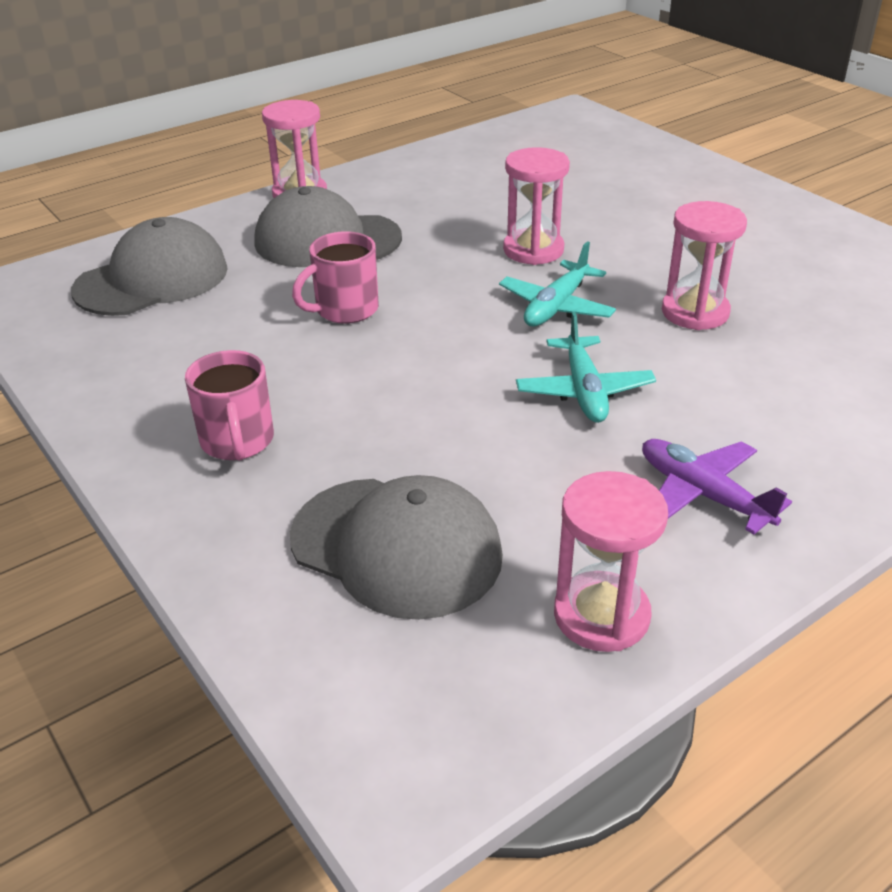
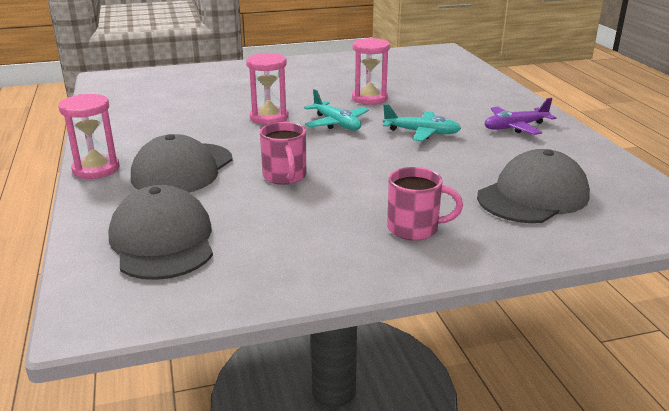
camera: 70 degrees left, 10 degrees down
(601, 615) = (591, 161): pink hourglass -> none

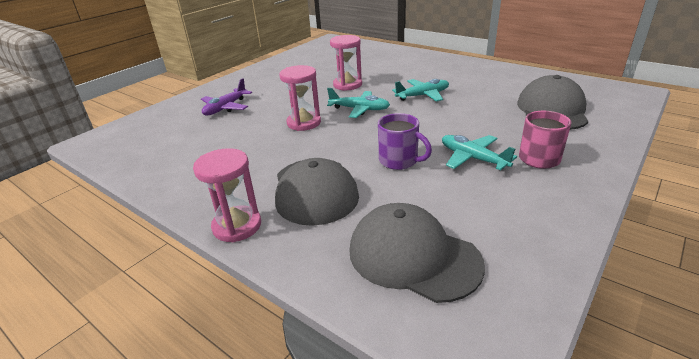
camera: 35 degrees left, 5 degrees up
(285, 176) = (399, 161): pink mug -> purple mug
(351, 201) = (473, 158): none -> turquoise plane
(515, 127) = (464, 73): purple plane -> purple plane (225, 108)

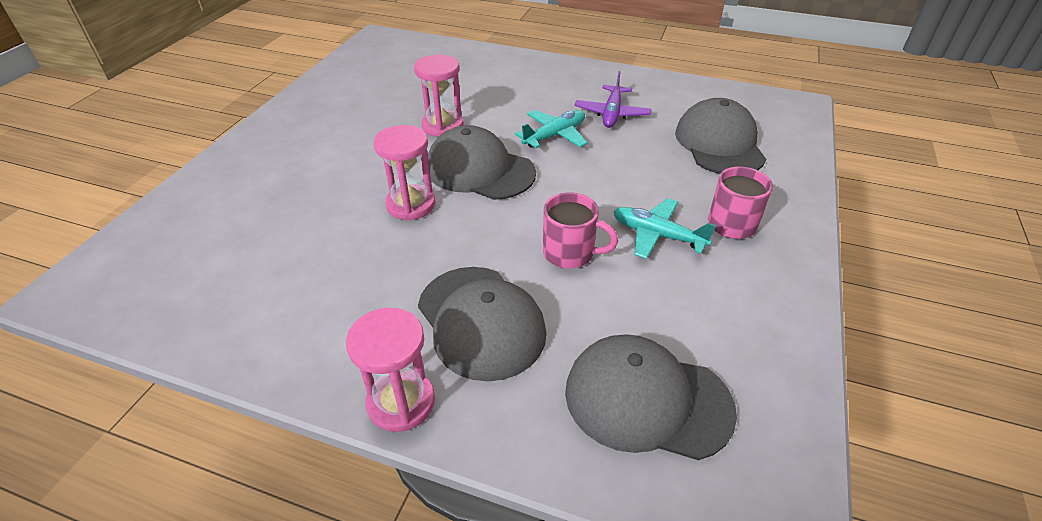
camera: 20 degrees left, 10 degrees up
(225, 108) = (274, 190): purple plane -> purple plane (612, 113)
(359, 109) = (480, 170): turquoise plane -> grey cap
(399, 161) = (570, 253): purple mug -> pink mug

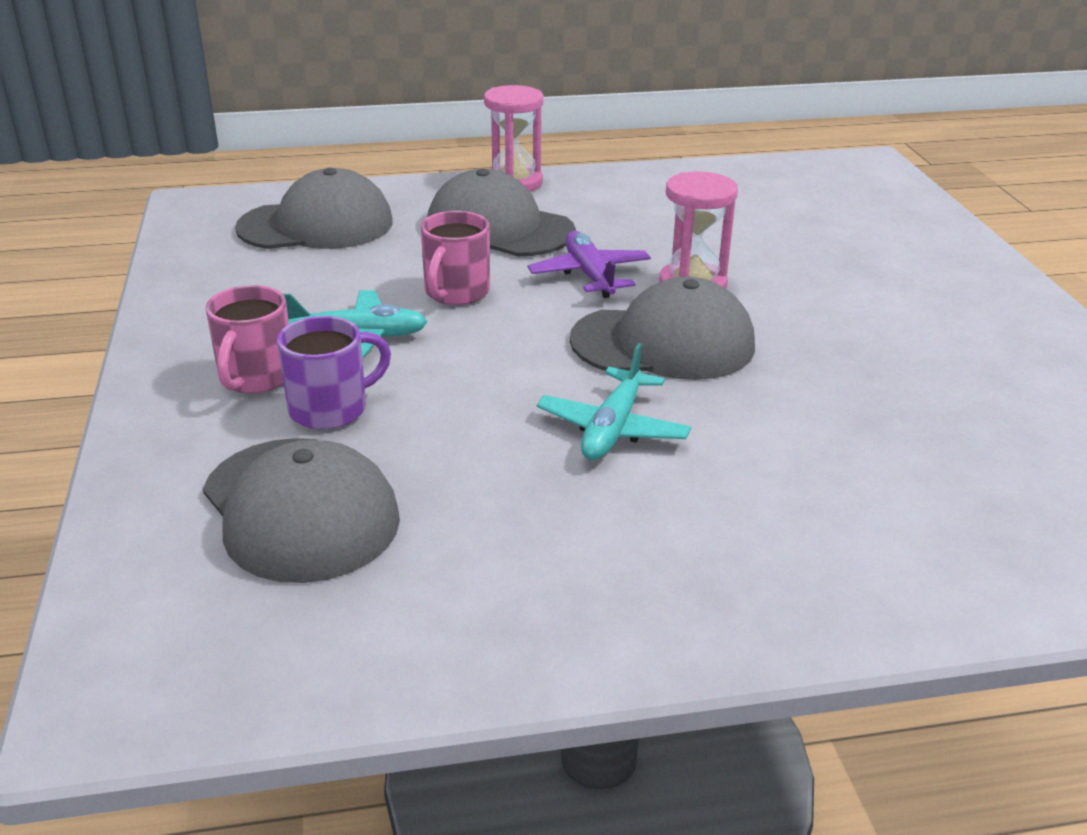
camera: 150 degrees right, 10 degrees down
(442, 126) = (809, 388): pink hourglass -> none
(570, 253) = (456, 293): pink mug -> pink mug turned 60 degrees counterclockwise
(612, 113) = (549, 511): purple plane -> purple plane (589, 275)
(691, 188) = (331, 409): none -> purple mug

